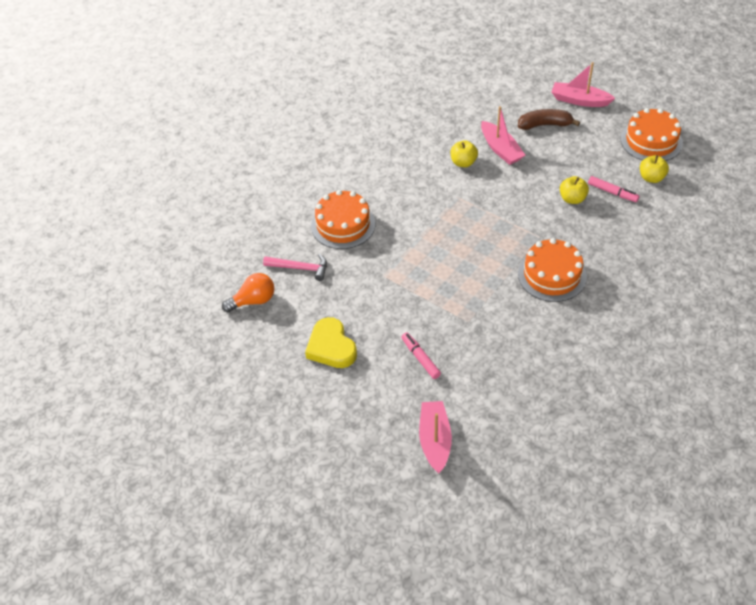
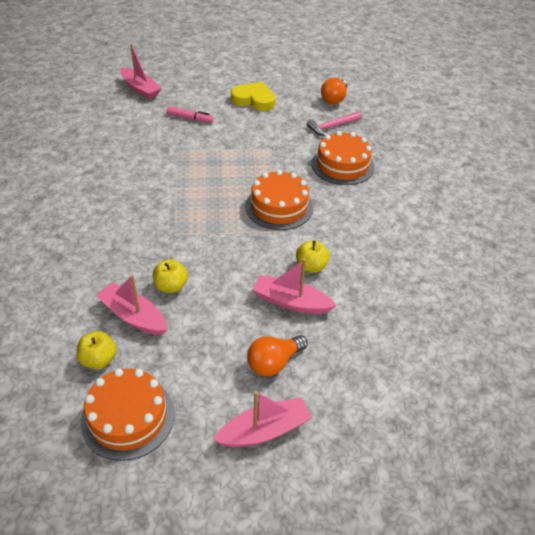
camera: 135 degrees right, 5 degrees down
(544, 125) = (274, 363): brown banana -> orange light bulb
(552, 275) = (138, 209): orange cake -> orange cake (279, 207)
(612, 192) = (133, 316): pink marker -> pink boat

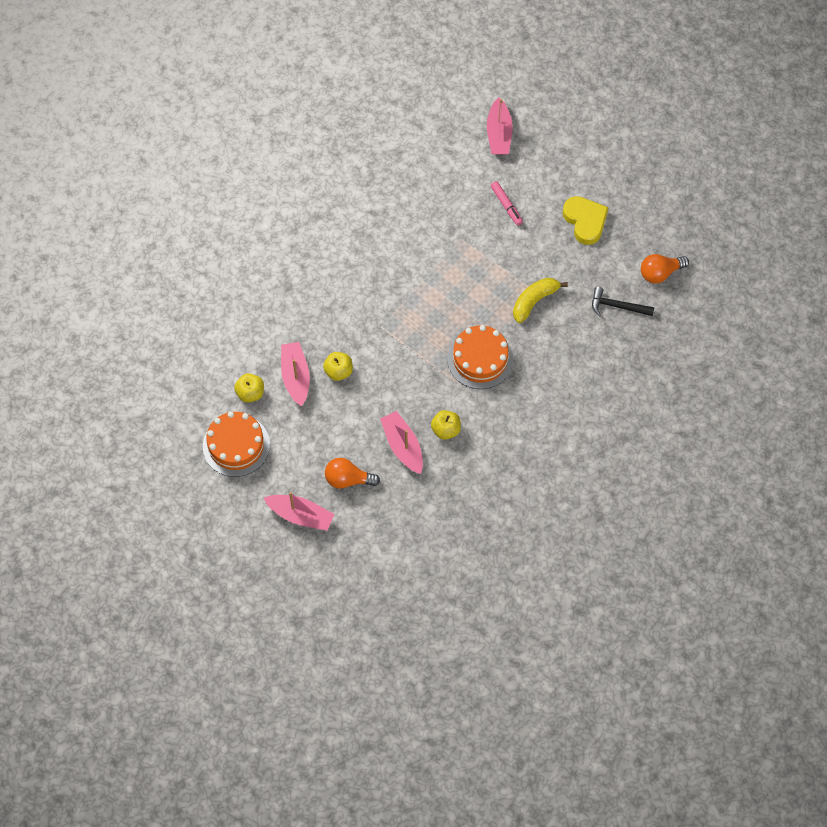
camera: 45 degrees right, 20 degrees up
(274, 154) = (534, 301): none -> yellow banana
(332, 127) = (617, 306): pink hammer -> black hammer
(342, 165) = (576, 355): orange cake -> none

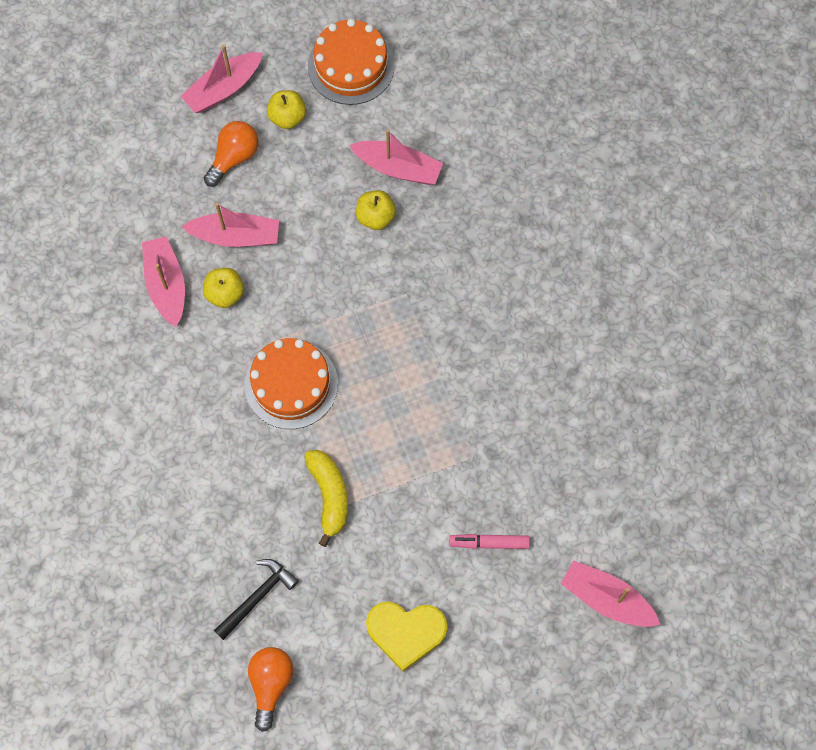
camera: 120 degrees right, 5 degrees up
(250, 393) = (407, 111): yellow apple -> yellow apple (287, 117)
(462, 468) = (166, 285): none -> pink boat

